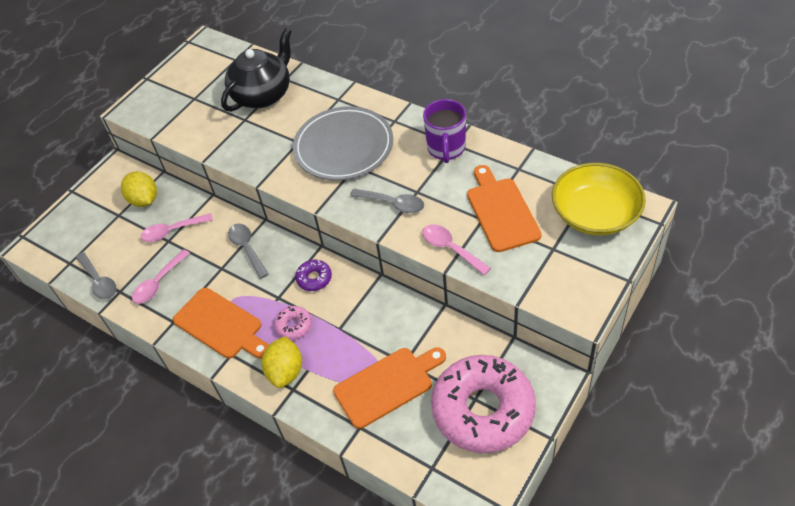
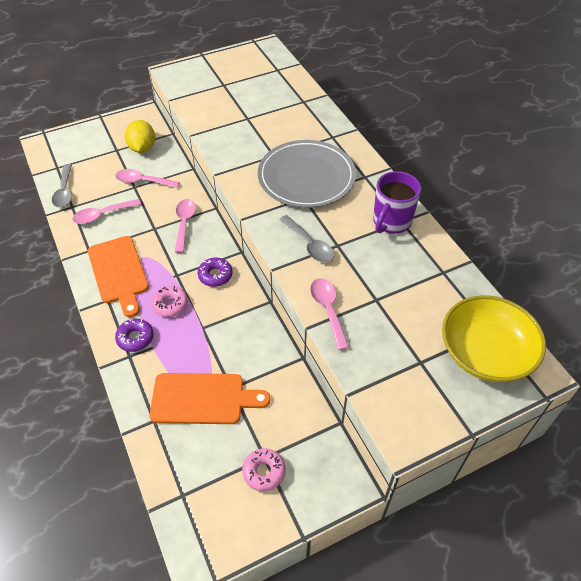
camera: 25 degrees right, 0 degrees up
(247, 248) = (184, 223): grey spoon -> pink spoon
(263, 94) = (276, 106): black teapot -> none
(285, 371) = (135, 338): yellow lemon -> purple donut
(483, 410) = (264, 472): pink donut -> pink donut, size x0.40
(501, 211) = (398, 301): orange cutting board -> none

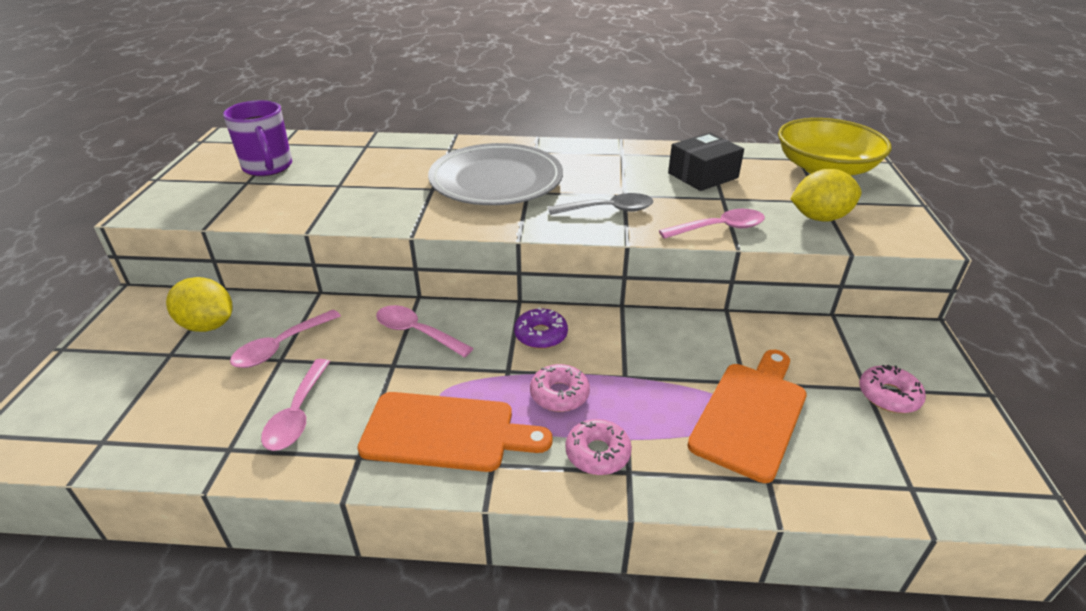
camera: 60 degrees left, 15 degrees down
(65, 191) = (179, 448): grey spoon -> none
(135, 338) = (597, 453): purple donut -> pink donut
(328, 310) = (719, 228): pink spoon -> pink spoon turned 150 degrees clockwise
(389, 365) = (819, 218): none -> yellow lemon
(391, 222) = (617, 158): purple mug -> purple mug (268, 167)
(404, 278) = (702, 175): none -> black box

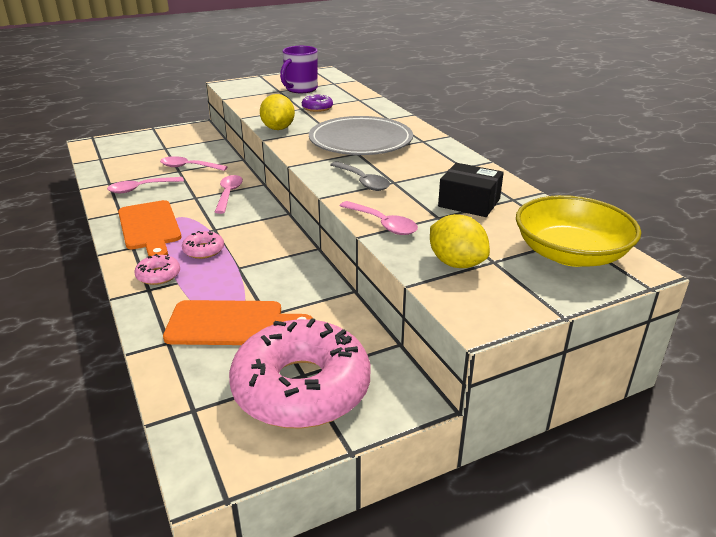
camera: 60 degrees right, 5 degrees down
(208, 325) = (192, 147): yellow lemon -> yellow lemon (278, 129)
(541, 335) = (258, 229): purple donut -> purple donut (317, 108)
(888, 395) = (301, 388): pink donut -> pink donut, size x2.48

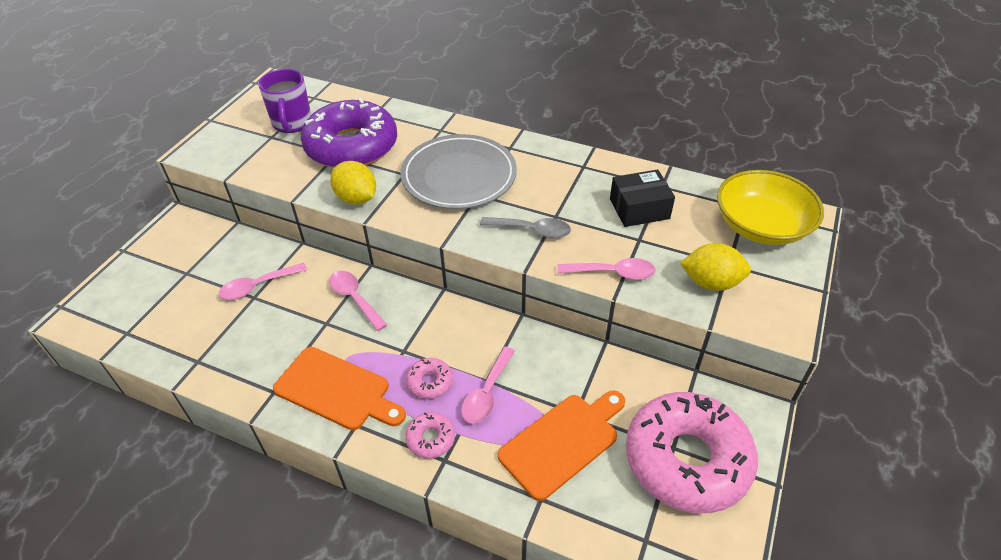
camera: 40 degrees left, 15 degrees up
(141, 188) = (248, 347): pink spoon -> pink spoon (487, 393)
(317, 108) = (351, 146): purple donut -> purple donut, size x2.48

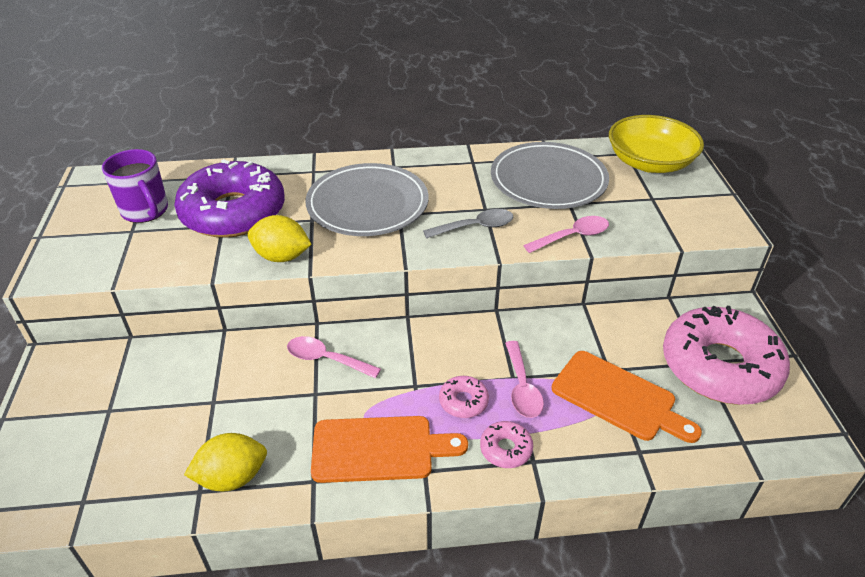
camera: 30 degrees left, 5 degrees down
(258, 286) = (209, 389): pink spoon -> none
(563, 442) = (618, 398): orange cutting board -> orange cutting board turned 105 degrees clockwise
(639, 209) = (548, 180): black box -> grey plate
(711, 283) = (652, 216): yellow lemon -> yellow lemon (232, 477)

